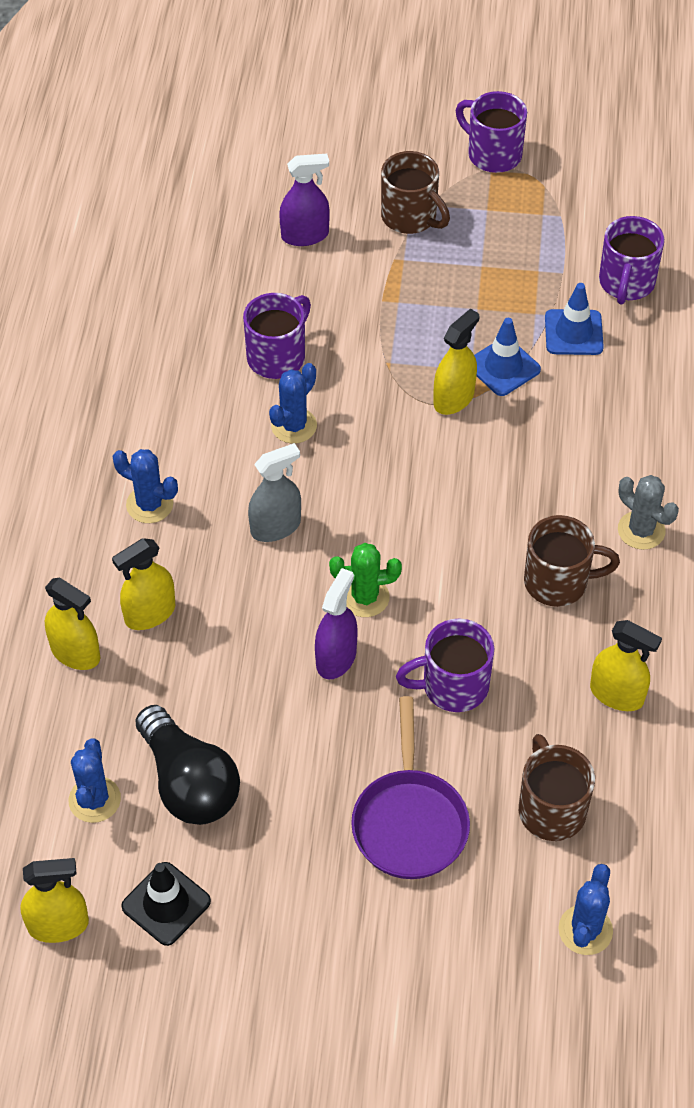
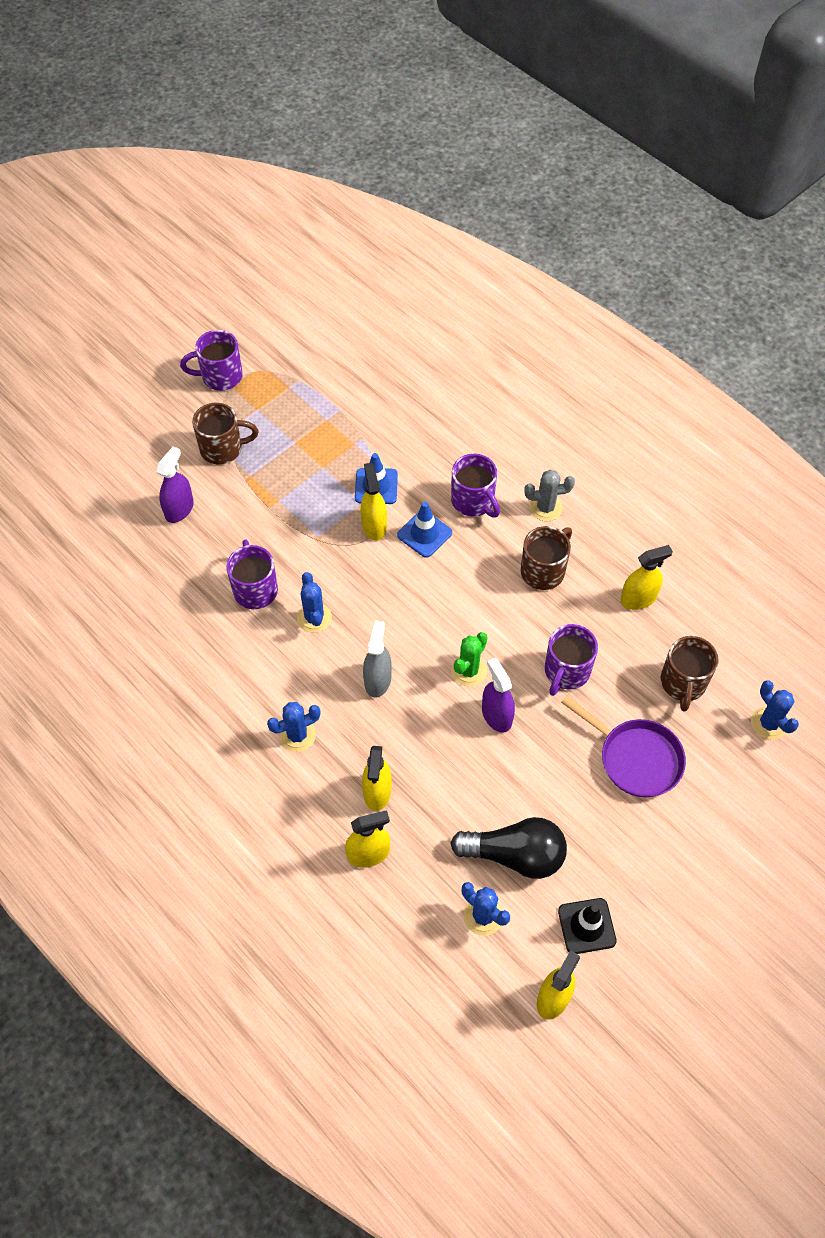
camera: 50 degrees left, 5 degrees up
(551, 809) = (683, 683): brown mug -> brown mug turned 105 degrees counterclockwise
(573, 333) = (386, 437): blue traffic cone -> blue traffic cone (424, 534)
(626, 283) = (377, 388): purple mug -> purple mug (473, 501)

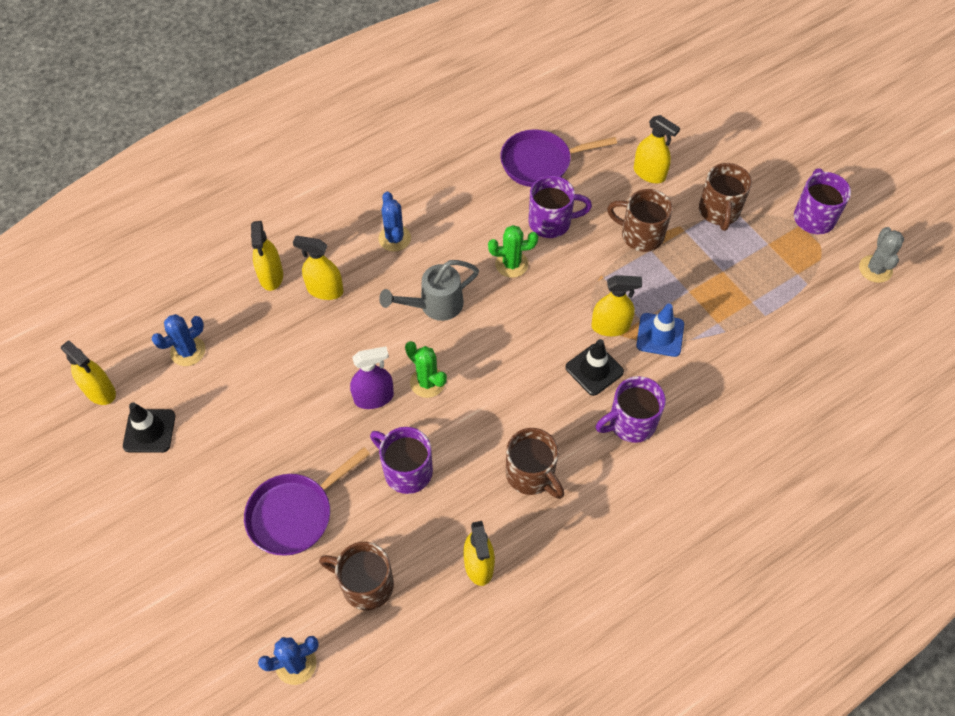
camera: 100 degrees right, 0 degrees up
(174, 609) = (540, 162): none -> purple pan
(179, 509) = (649, 173): purple spray bottle -> yellow spray bottle
(261, 510) = (640, 235): none -> brown mug
(314, 618) = (511, 264): blue cactus -> green cactus
(377, 680) = (435, 305): grey spray bottle -> grey watering can
(424, 534) = (594, 369): blue traffic cone -> black traffic cone
(515, 855) = (233, 386): black light bulb -> none
(545, 508) = (613, 494): grey cactus -> grey cactus (875, 269)

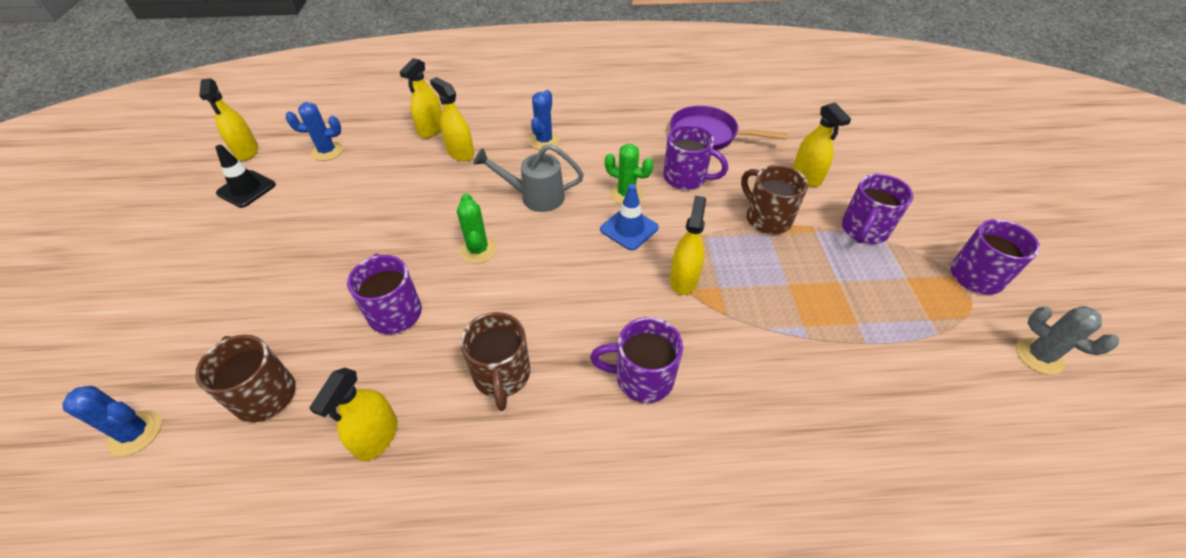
camera: 30 degrees right, 10 degrees down
(295, 514) = (275, 299): purple pan -> none
(374, 397) = (424, 241): purple spray bottle -> none
(594, 369) = (640, 309): black traffic cone -> none
(610, 326) = (683, 279): yellow spray bottle -> yellow spray bottle turned 105 degrees counterclockwise
(660, 335) = (731, 309): blue traffic cone -> blue traffic cone (629, 228)
(719, 211) = (863, 230): brown mug -> purple mug
(875, 269) = (1039, 356): grey cactus -> grey cactus turned 75 degrees counterclockwise

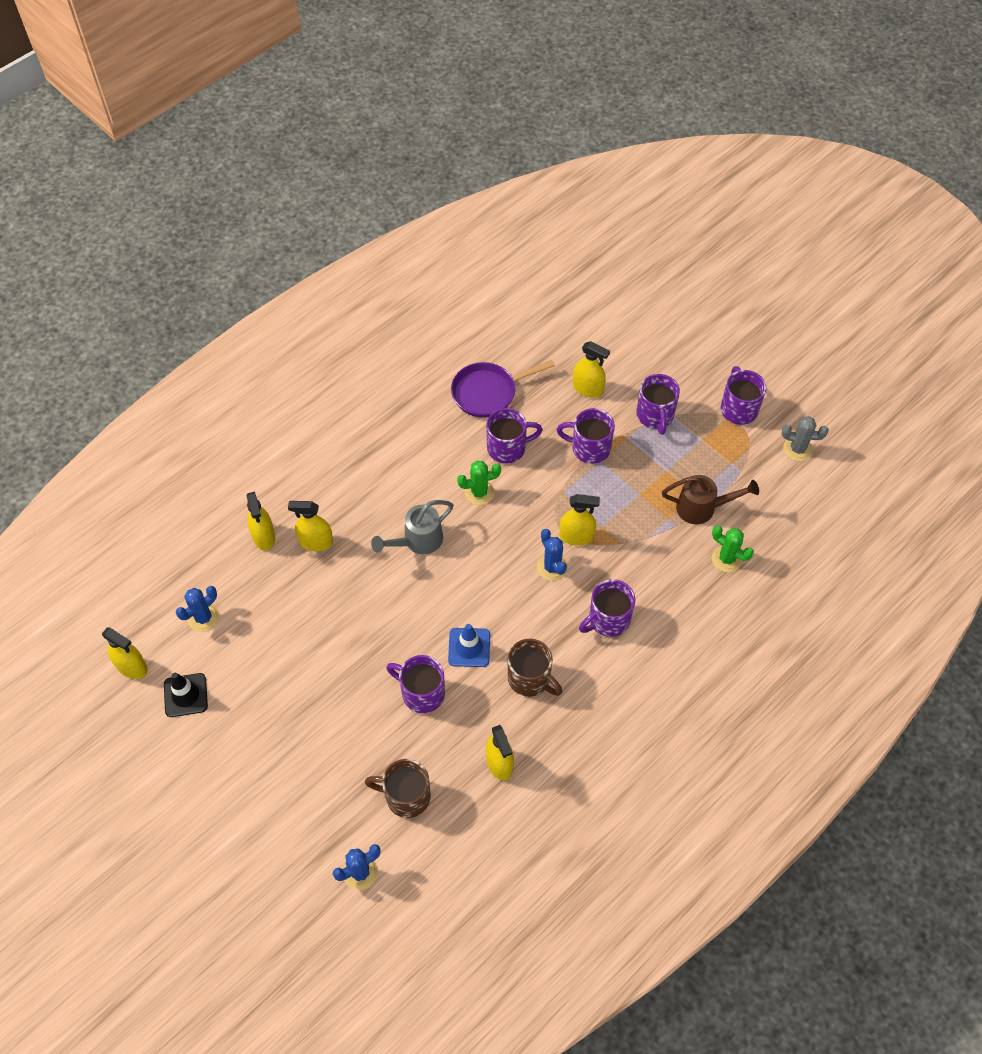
camera: 40 degrees left, 10 degrees up
(478, 250) = (425, 612): green cactus -> green cactus (727, 559)
(544, 141) = (369, 484): blue cactus -> blue cactus (552, 567)
(629, 228) = (508, 521): blue traffic cone -> blue traffic cone (469, 647)
(683, 279) = (576, 536): yellow spray bottle -> yellow spray bottle turned 120 degrees clockwise
(766, 218) = (589, 448): brown mug -> purple mug
(856, 340) = (702, 508): none -> brown watering can

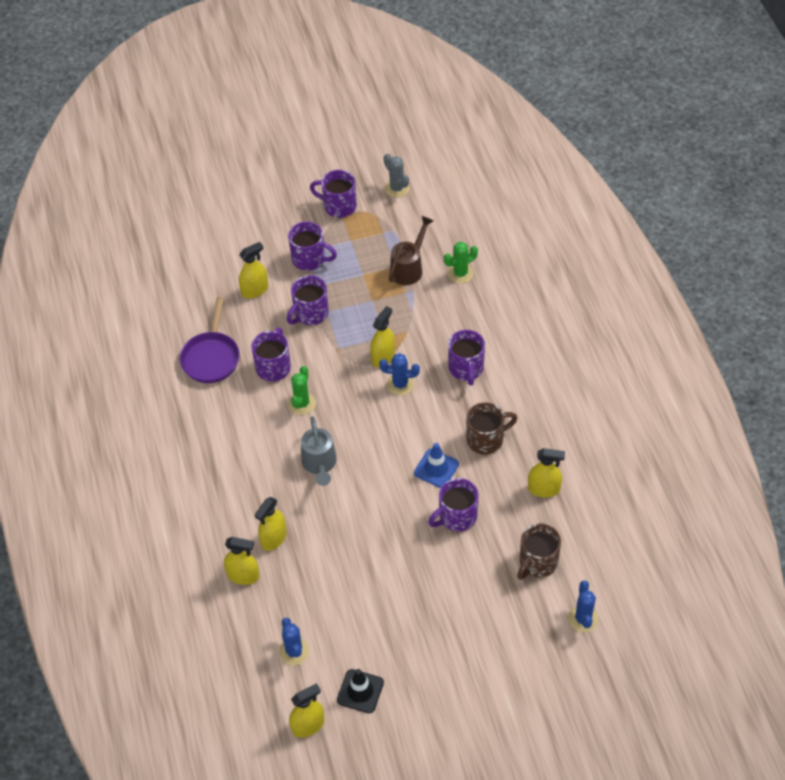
camera: 60 degrees left, 5 degrees down
(797, 449) = (397, 188): grey cactus -> grey cactus turned 75 degrees counterclockwise

